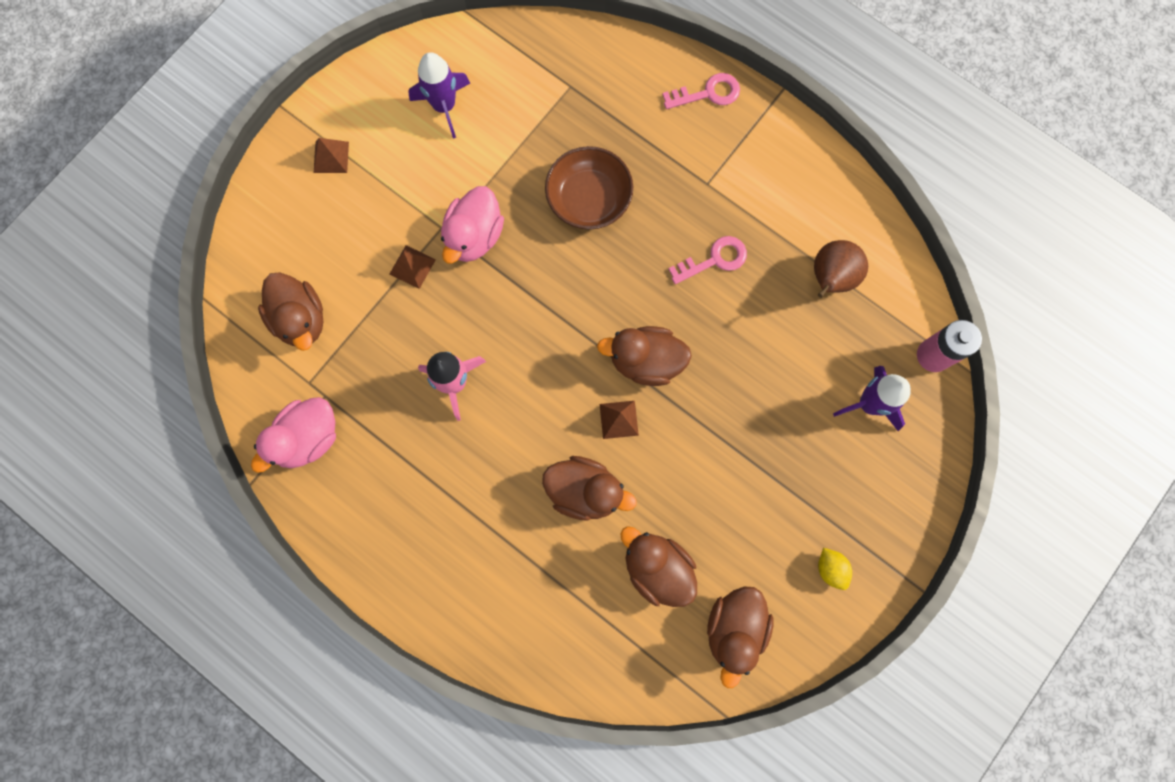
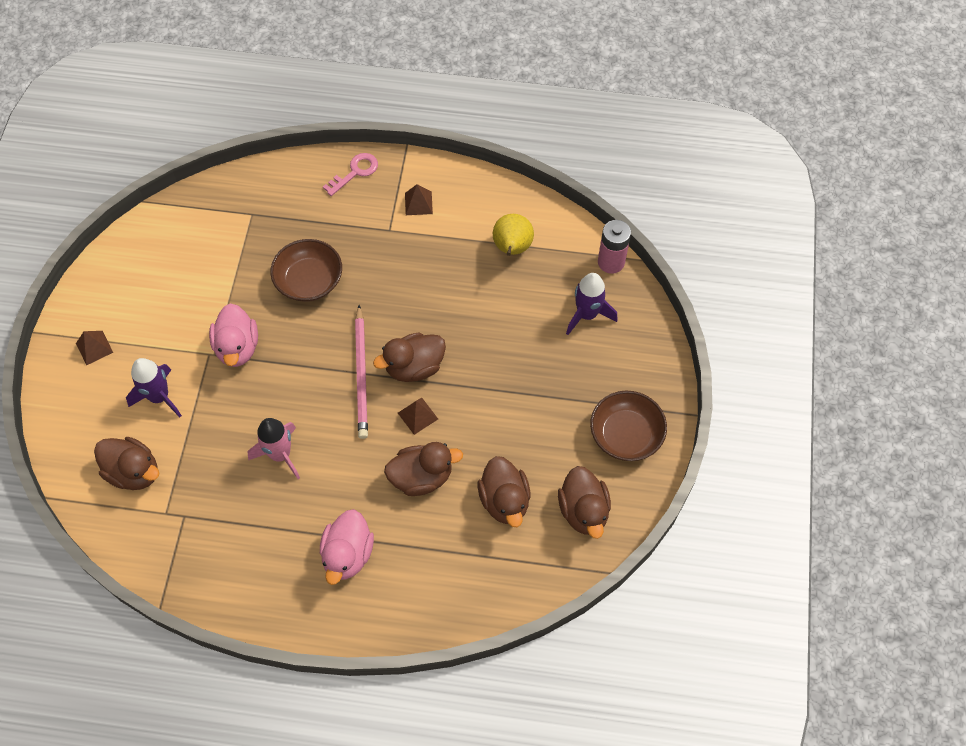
camera: 30 degrees left, 15 degrees down
(308, 438) = (187, 553): pink duck -> pink duck (348, 554)
(412, 267) = (201, 391): brown pyramid -> brown pyramid (418, 203)
(444, 106) = (164, 271): purple rocket -> purple rocket (159, 397)
(585, 339) = (361, 374): none -> pink pencil
(657, 568) = (504, 500): brown duck -> brown duck turned 120 degrees counterclockwise
(714, 260) = (423, 276): pink key -> none
(830, 278) = (512, 248): brown pear -> yellow pear
(830, 569) = (626, 434): yellow lemon -> brown bowl

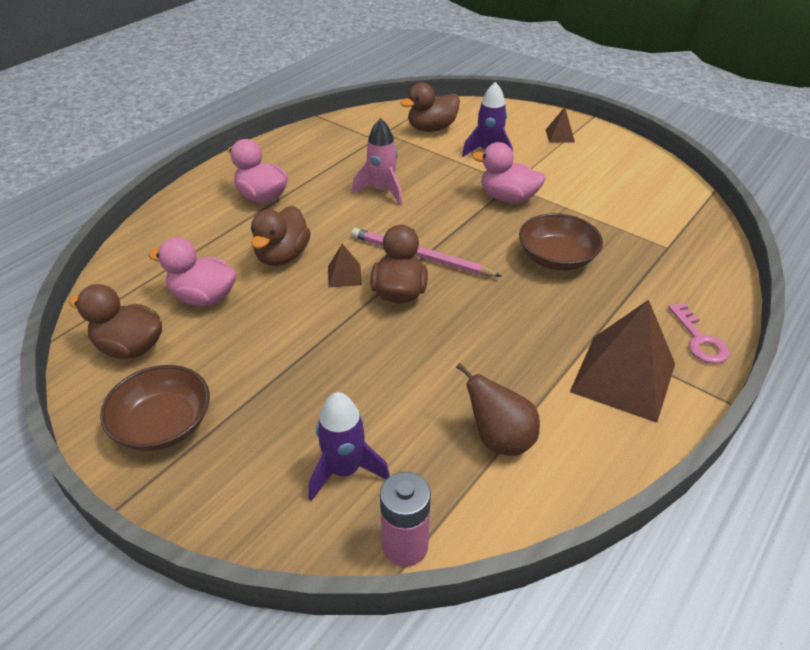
camera: 120 degrees right, 20 degrees down
(418, 203) = (623, 377): brown pyramid -> brown pyramid, size x2.23
(504, 500) = (203, 297): brown duck -> pink duck
(512, 248) = (499, 439): yellow pear -> brown pear

